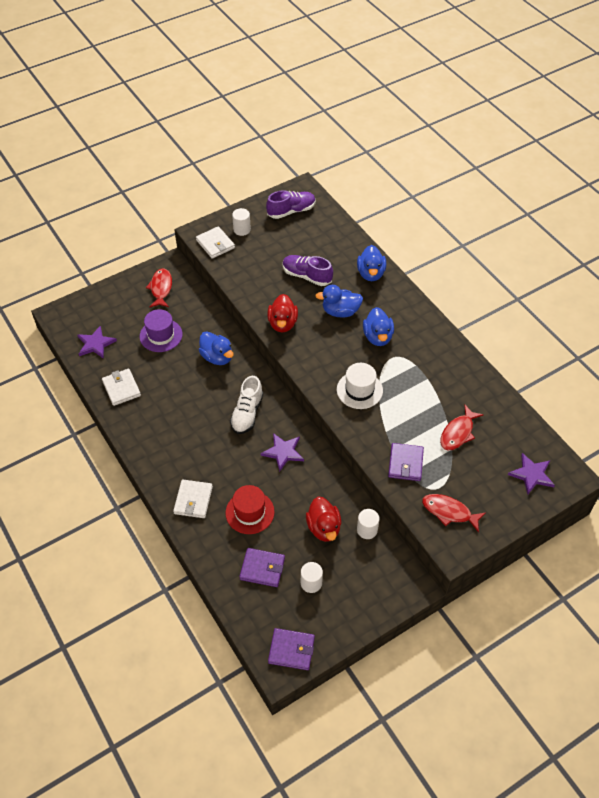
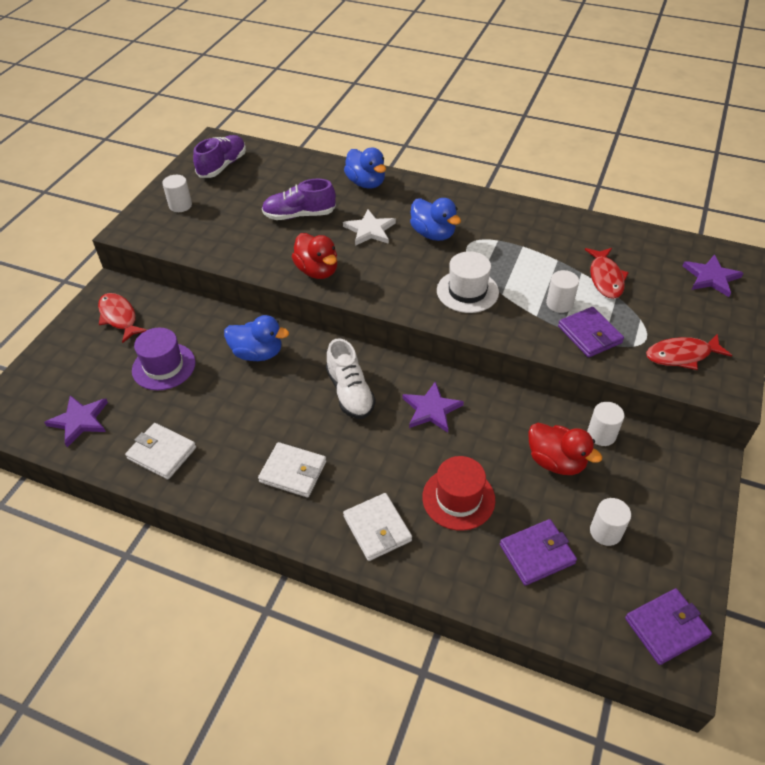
camera: 35 degrees left, 5 degrees down
(215, 244) = (160, 232): white wallet -> white wallet (293, 472)
(340, 311) = (370, 230): blue duck -> white star
(408, 432) = (559, 304): none -> white cylinder

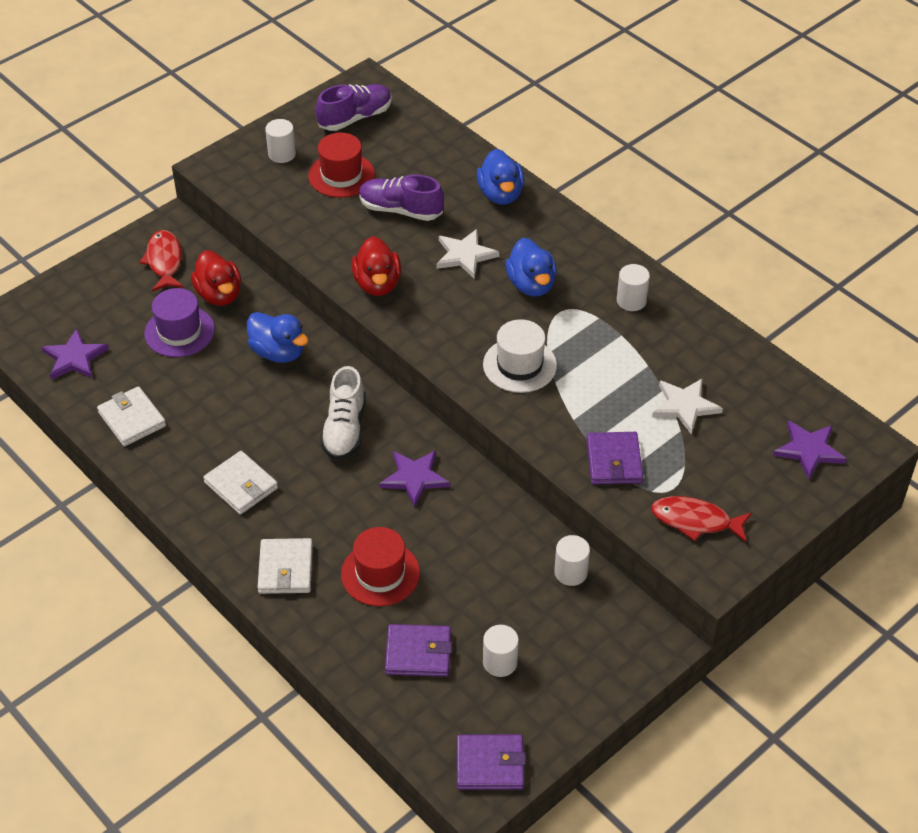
camera: 25 degrees right, 0 degrees up
(237, 206) = (341, 175): none -> red hat
(556, 461) = (502, 579): red duck -> red duck (219, 294)
(559, 304) = (609, 416): white cylinder -> white cylinder (631, 301)
(605, 278) = (685, 406): red fish -> white star

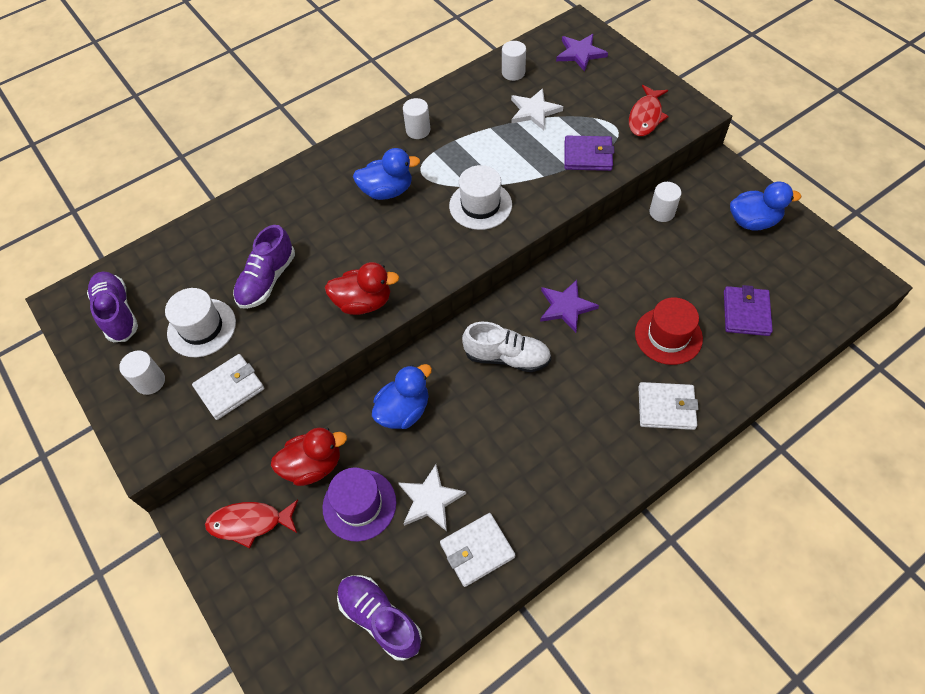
camera: 80 degrees left, 10 degrees up
(74, 358) = (380, 618): purple star -> purple shoe
(241, 485) = (570, 444): white wallet -> white wallet (230, 388)
(341, 175) = (201, 327): red hat -> white hat
(465, 255) = (341, 234): white star -> white star (430, 500)
(490, 764) = (841, 273): purple wallet -> none
(500, 194) = (268, 204): blue duck -> blue duck (753, 221)
(500, 662) = (749, 261): white cylinder -> white cylinder (513, 73)

